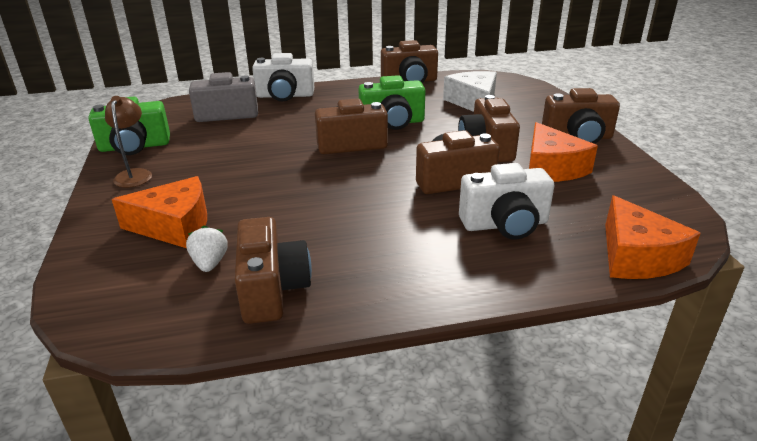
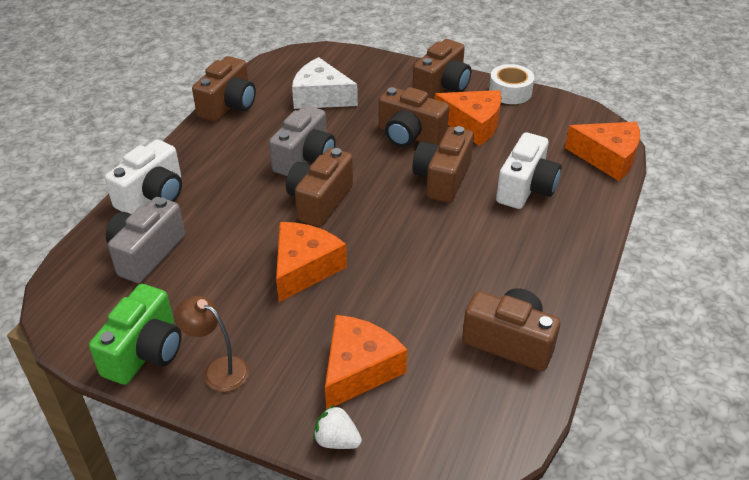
camera: 55 degrees left, 10 degrees up
(210, 263) = (442, 365): white strawberry -> white strawberry (337, 440)
(269, 165) = (304, 268): none -> orange cheese
(392, 123) = (305, 158): green camera -> grey camera
(635, 168) = (510, 92): none -> white tape

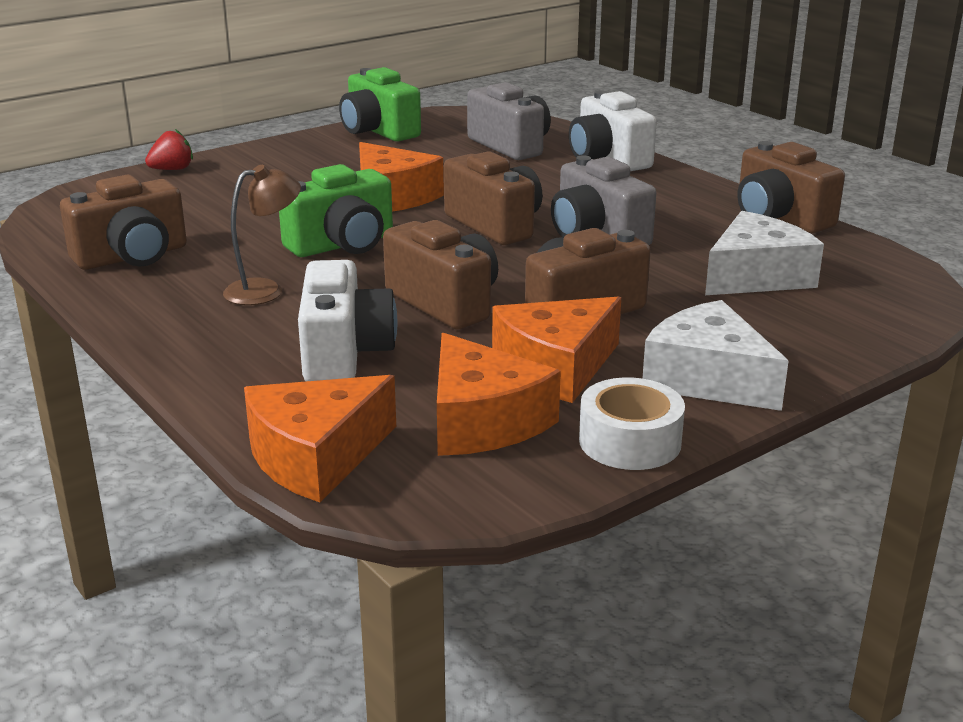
camera: 120 degrees right, 15 degrees down
(218, 370) = (316, 148): brown lamp -> brown lamp (265, 290)
(337, 440) = (172, 170): white strawberry -> red strawberry
(358, 369) = (225, 191): orange cheese -> orange cheese (482, 421)
(404, 251) = (342, 245): none -> green camera
(442, 87) = (707, 379): brown camera -> white cheese
(526, 188) = (344, 353): white camera -> white camera turned 150 degrees counterclockwise

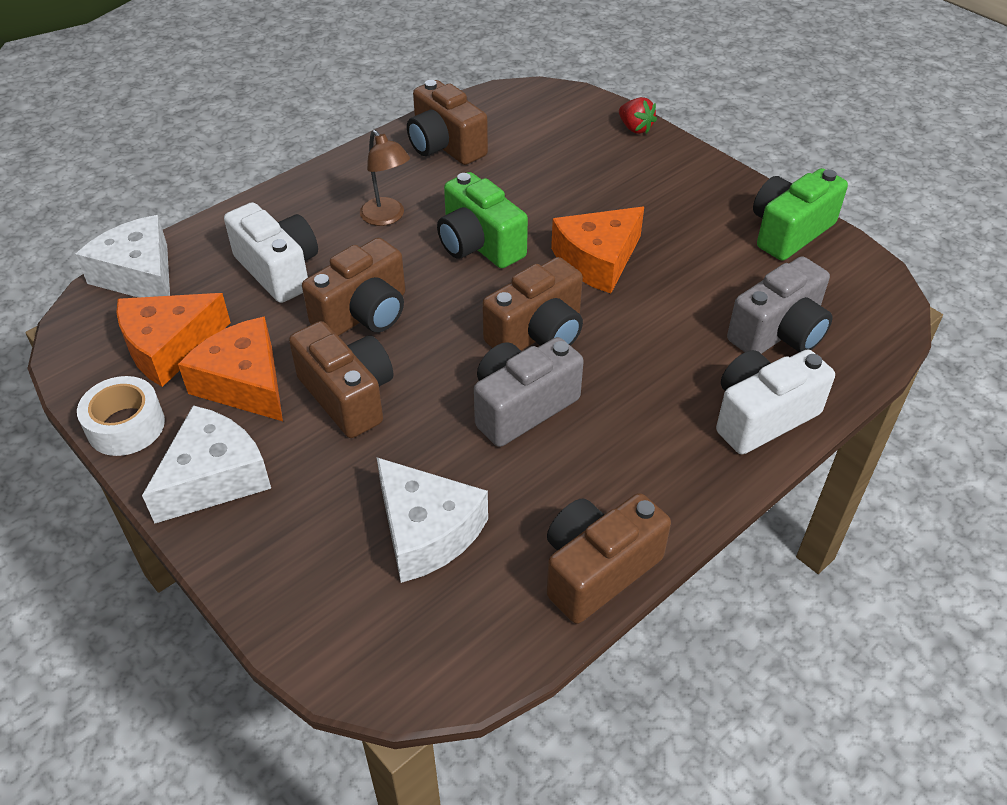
camera: 85 degrees right, 20 degrees up
(316, 457) = (139, 275): orange cheese -> white cheese
(344, 353) = (279, 270): white camera -> white camera turned 120 degrees counterclockwise

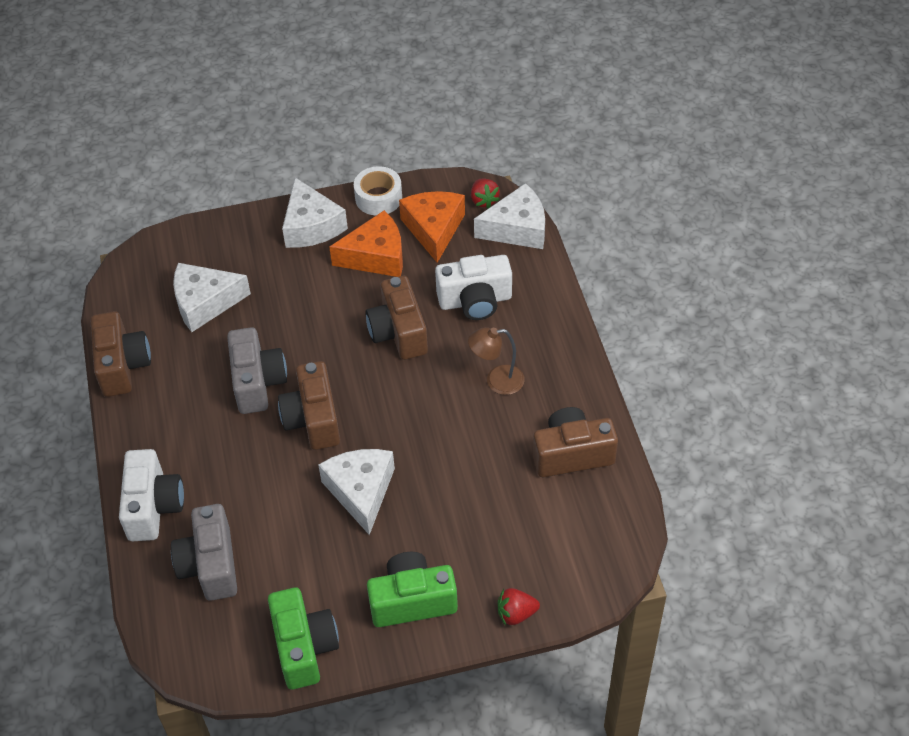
camera: 120 degrees right, 5 degrees up
(96, 320) = (484, 200): none -> red strawberry
(348, 396) = (330, 301): brown camera -> none
(479, 244) = (428, 425): green camera -> green camera (412, 601)
(597, 260) = (361, 491): orange cheese -> white cheese

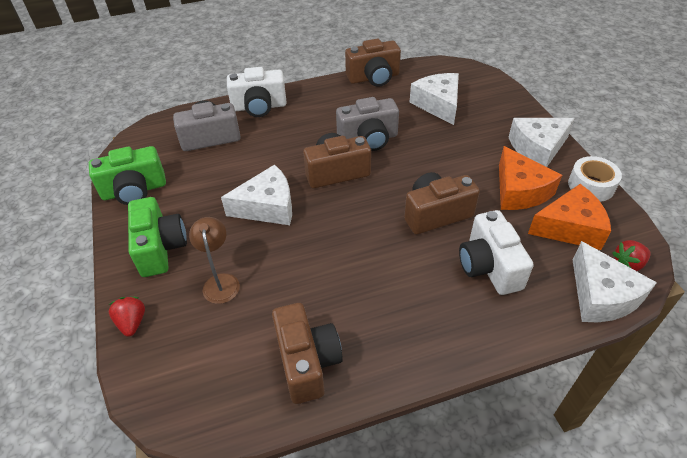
camera: 85 degrees right, 5 degrees down
(497, 381) = (392, 291): brown lamp -> brown lamp (220, 282)

